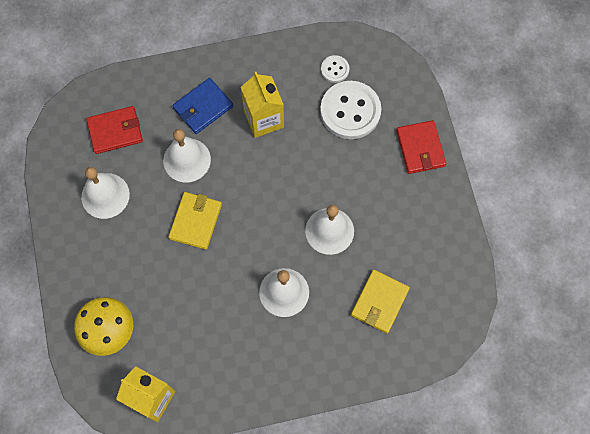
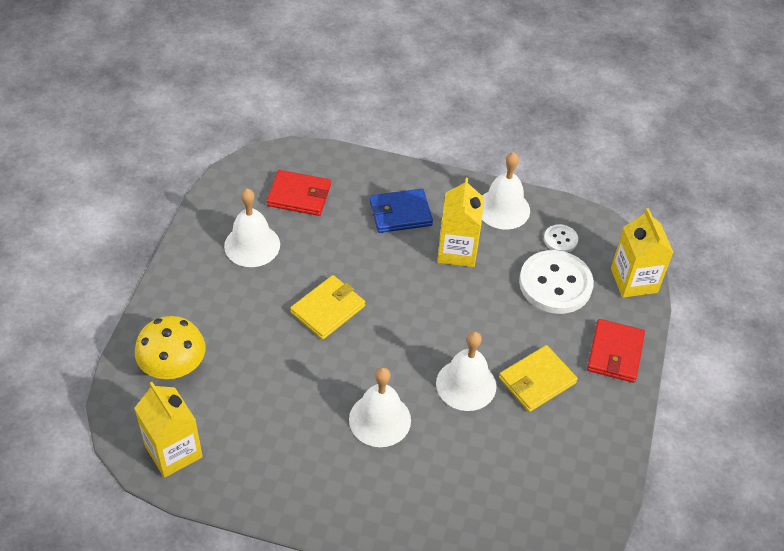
camera: 25 degrees right, 20 degrees down
(187, 160) = (354, 251): white bell -> white bell (503, 209)
(379, 302) = (481, 481): yellow wallet -> yellow wallet (537, 380)
(404, 78) = (634, 280): none -> yellow carton

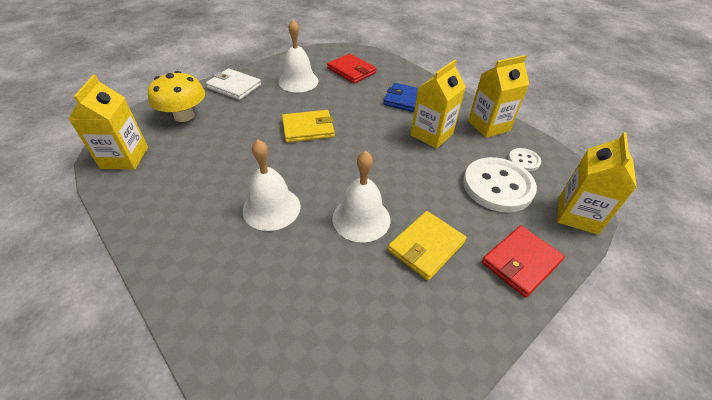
camera: 35 degrees right, 5 degrees down
(183, 293) = (234, 86): none -> white wallet
(503, 209) = (488, 126): white bell -> yellow carton
(537, 380) = (426, 246): yellow wallet -> yellow wallet turned 45 degrees counterclockwise

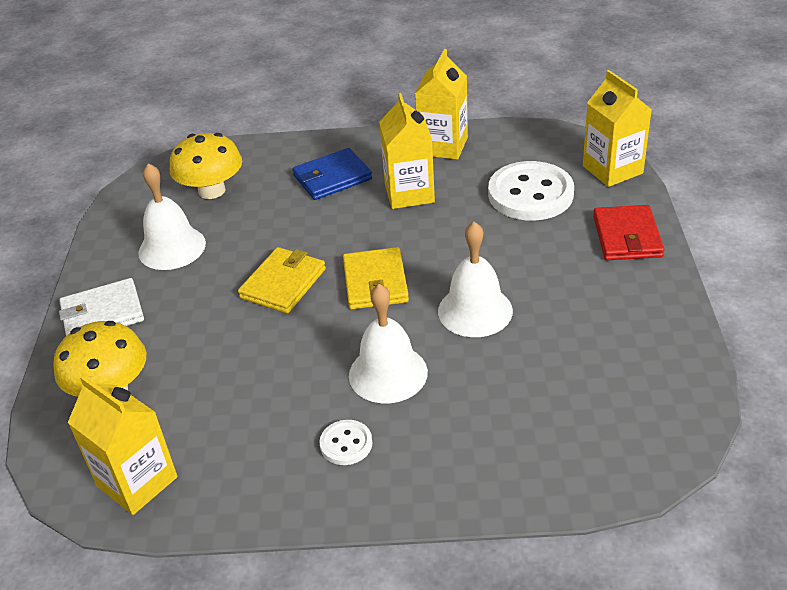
camera: 45 degrees left, 5 degrees down
(351, 71) = (212, 190): red wallet -> yellow mushroom
(426, 246) = (554, 285): yellow wallet -> yellow wallet (375, 282)
(523, 160) = (517, 156): white button -> white button (346, 444)

